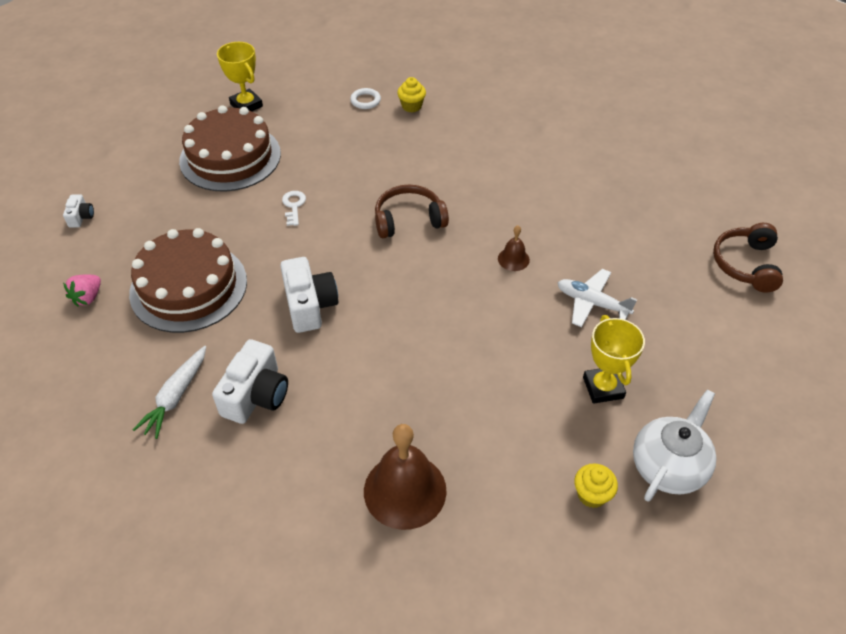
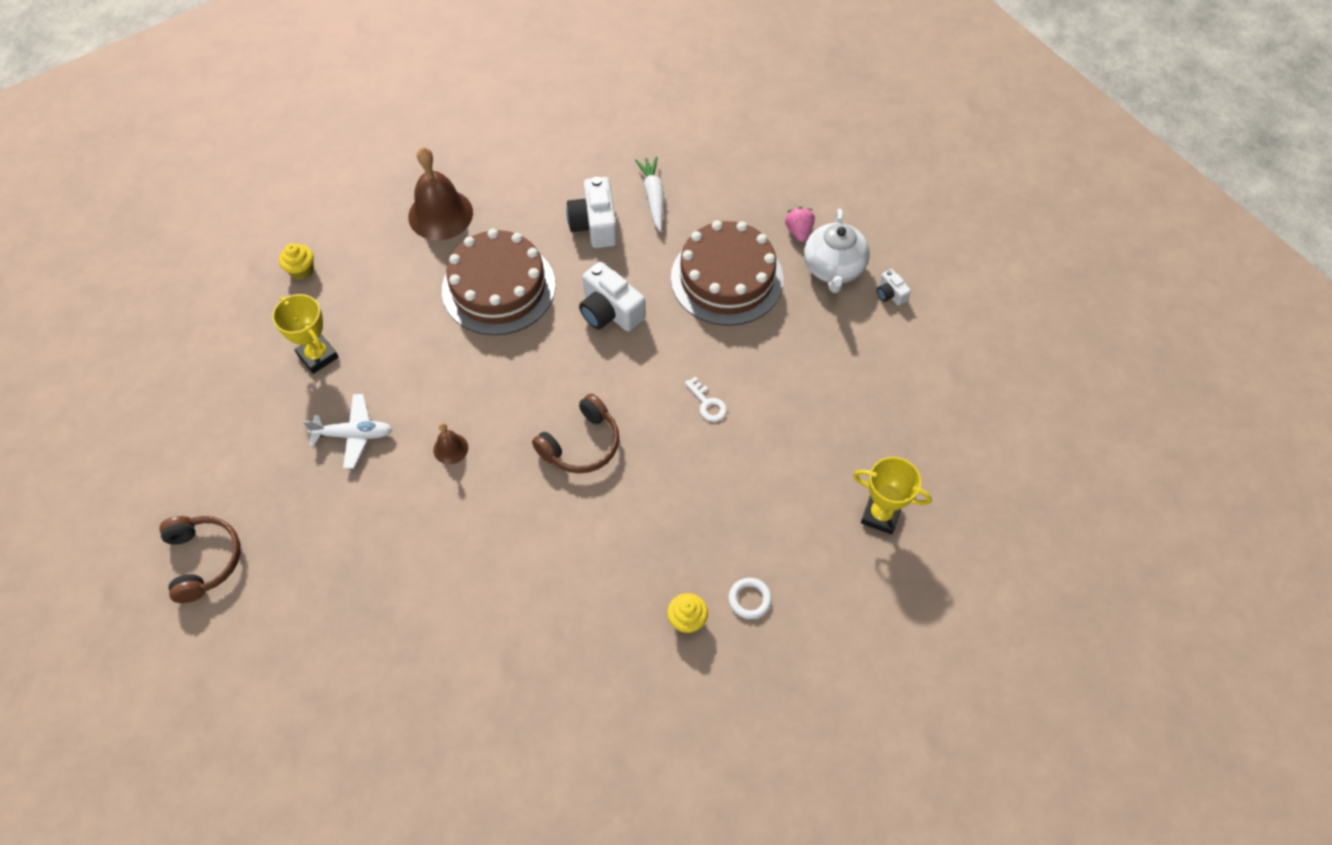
camera: 150 degrees right, 10 degrees up
(230, 157) = (825, 431): brown cake -> brown cake (498, 287)
(668, 466) = (247, 316): white teapot -> white teapot (833, 268)

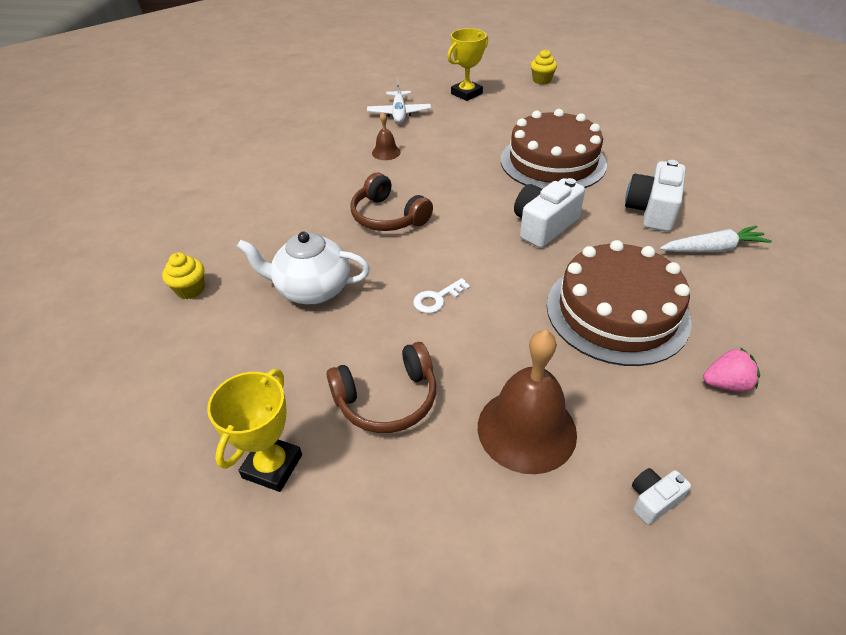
camera: 90 degrees right, 15 degrees down
(203, 560) = (308, 76): brown headphones -> brown headphones (387, 399)
(440, 214) = (622, 128): brown bell -> brown bell (526, 429)
(595, 225) = (652, 210): white camera -> white camera turned 60 degrees counterclockwise
(749, 599) = (197, 335): white ring -> none
(833, 268) = (675, 424): white teapot -> white teapot (312, 289)

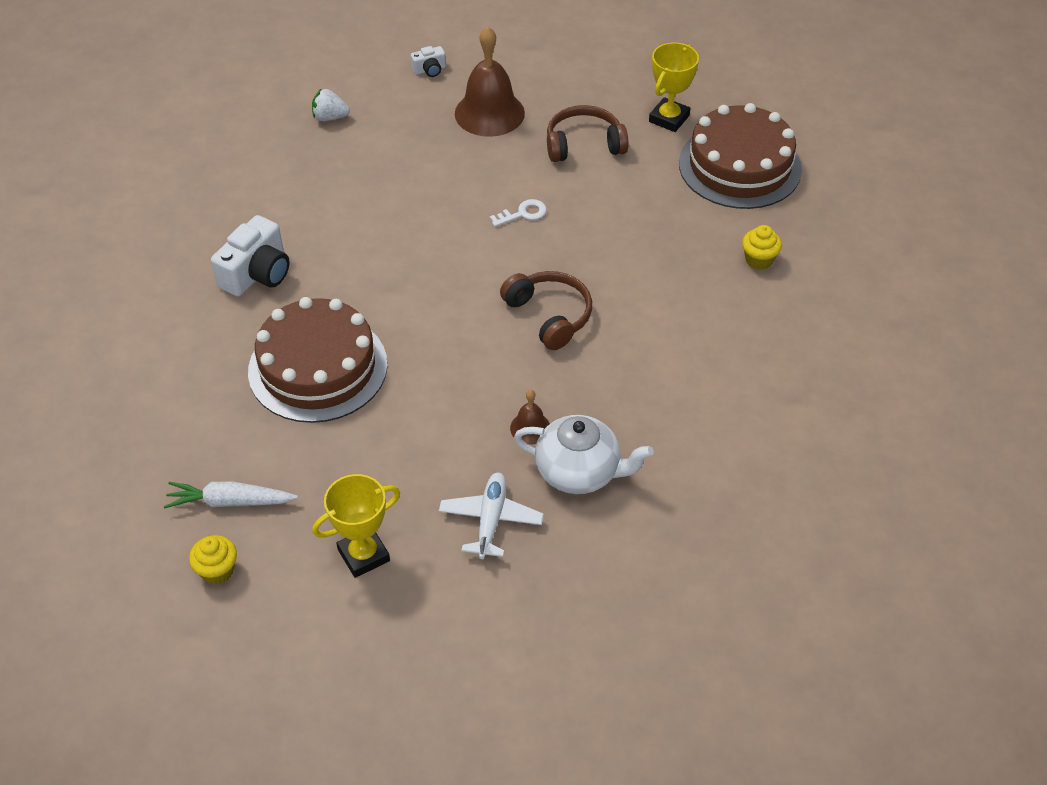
camera: 170 degrees left, 5 degrees up
(312, 289) = (639, 241): white teapot -> white teapot (579, 472)
(544, 226) = (384, 274): white camera -> none
(617, 312) = (371, 178): brown cake -> brown cake (740, 166)
(712, 249) = (237, 220): white carrot -> white carrot (230, 502)
(726, 384) = (330, 117): pink strawberry -> white strawberry

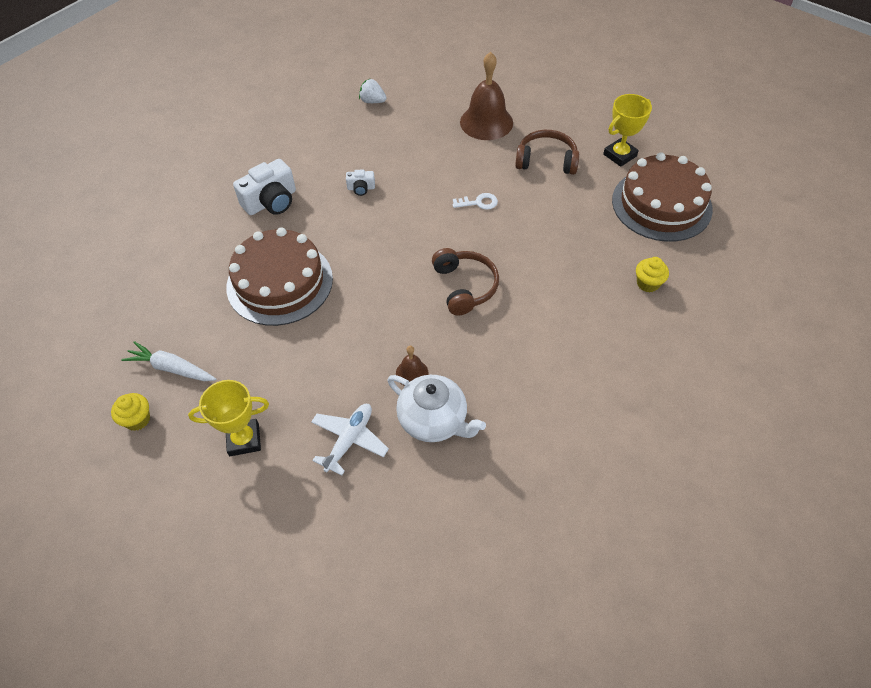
camera: 20 degrees right, 5 degrees up
(429, 70) = (457, 82): white camera -> white camera (361, 188)

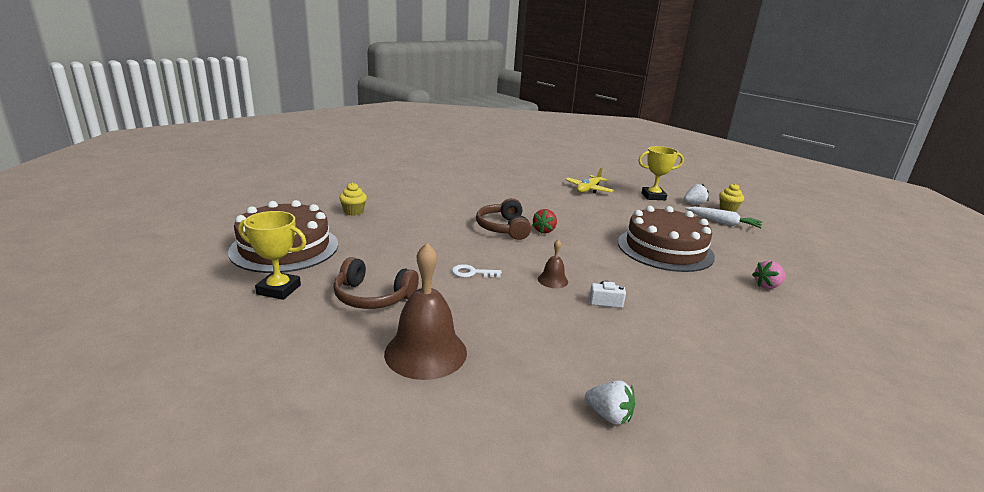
camera: 175 degrees left, 30 degrees down
(184, 427) = (694, 203): none -> white strawberry
(199, 237) = (767, 286): none -> pink strawberry
(271, 201) = (708, 304): white camera -> none
(349, 440) = (588, 189): white plane -> yellow plane
(412, 373) = (550, 202): brown bell -> brown bell (553, 280)
(416, 291) = (544, 231): none -> red strawberry
(433, 420) = (537, 188): white teapot -> none
(620, 155) = (279, 289): yellow trophy -> yellow trophy turned 45 degrees clockwise

